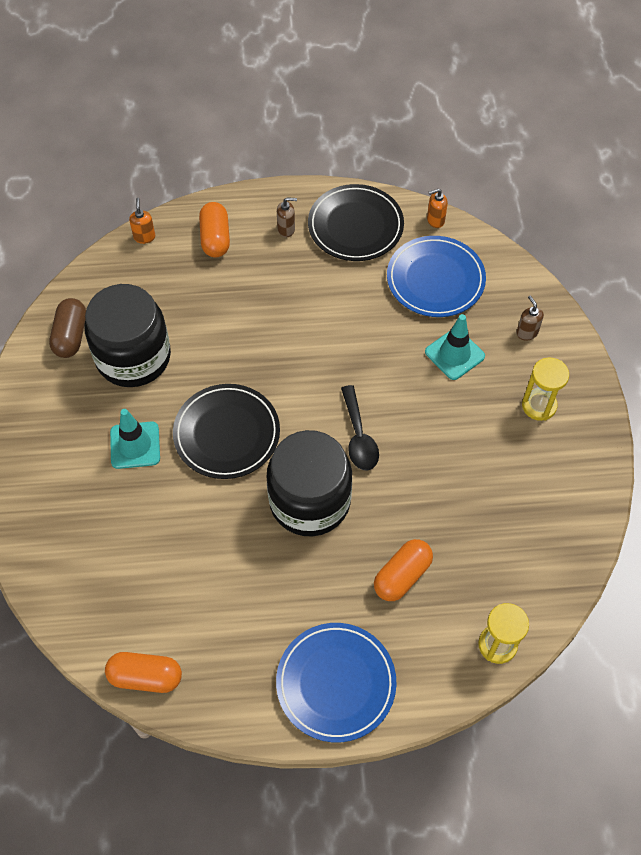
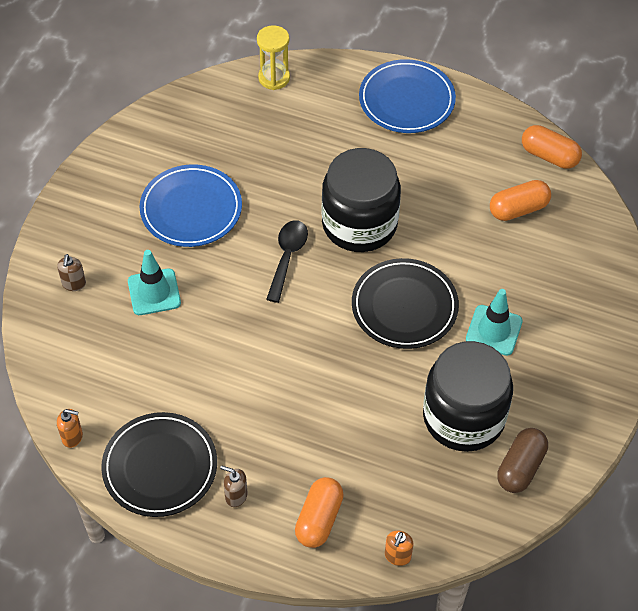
camera: 155 degrees left, 5 degrees down
(402, 576) = (316, 144): orange capsule -> orange capsule (518, 209)
(435, 279) = (119, 371): blue plate -> blue plate (191, 209)
(539, 405) = (114, 219): yellow hourglass -> none

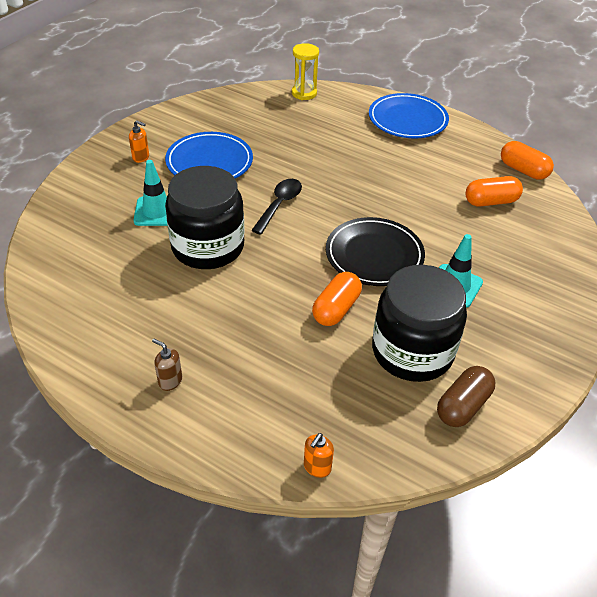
camera: 10 degrees right, 10 degrees down
(72, 437) = (39, 306): orange soap dispenser -> orange soap dispenser (141, 157)
(74, 284) = (92, 196): brown soap dispenser -> none
(160, 467) = (107, 344): black plate -> none
(319, 519) = (245, 417): orange capsule -> orange capsule (336, 309)
(359, 224) = (348, 191): black jar -> black jar (208, 247)

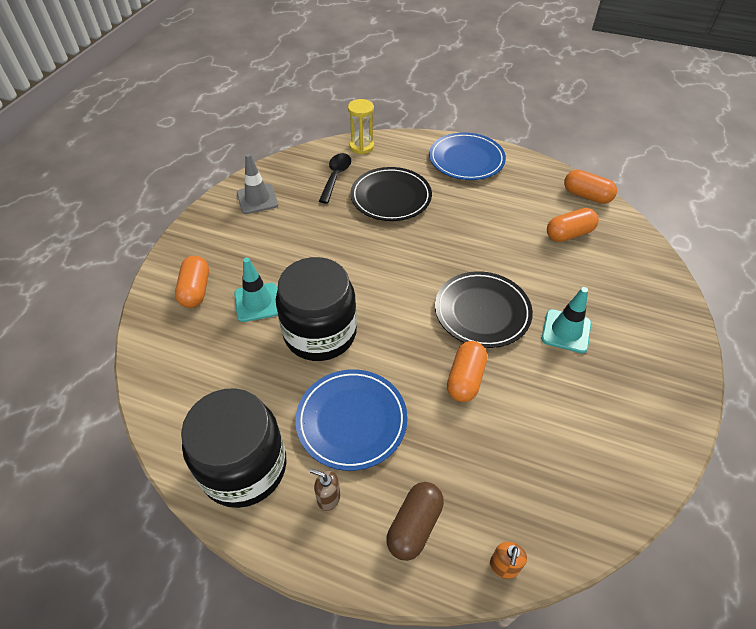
camera: 10 degrees left, 5 degrees up
(102, 192) = (195, 290): none -> orange capsule
(141, 157) = (224, 243): orange soap dispenser -> none
(185, 124) = (257, 199): none -> grey traffic cone
(209, 162) = (293, 237): blue plate -> blue plate (351, 421)
(279, 205) = (375, 273): black spoon -> black spoon (336, 176)
(318, 142) = (391, 197): none -> black plate
(412, 351) = (551, 412): black jar -> black jar (244, 467)
(463, 406) = (617, 463): brown capsule -> brown capsule (414, 526)

